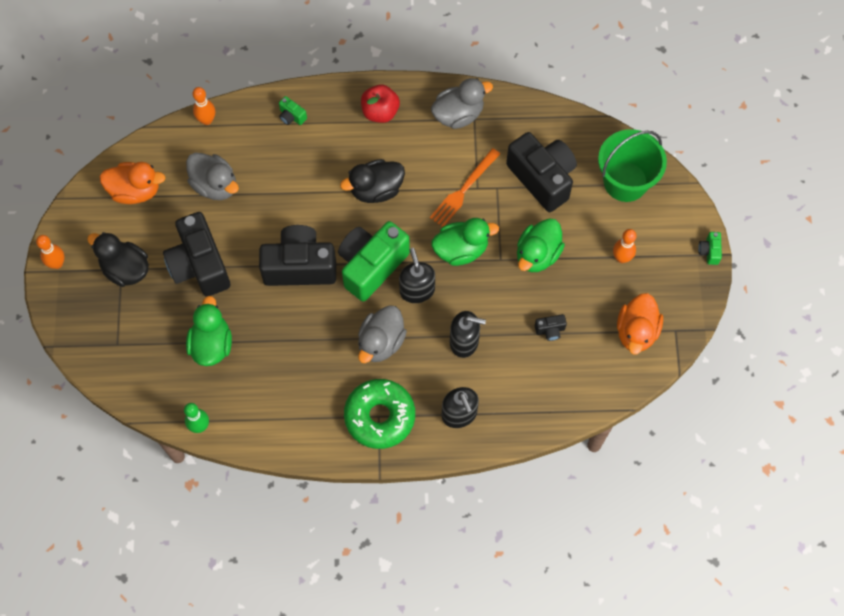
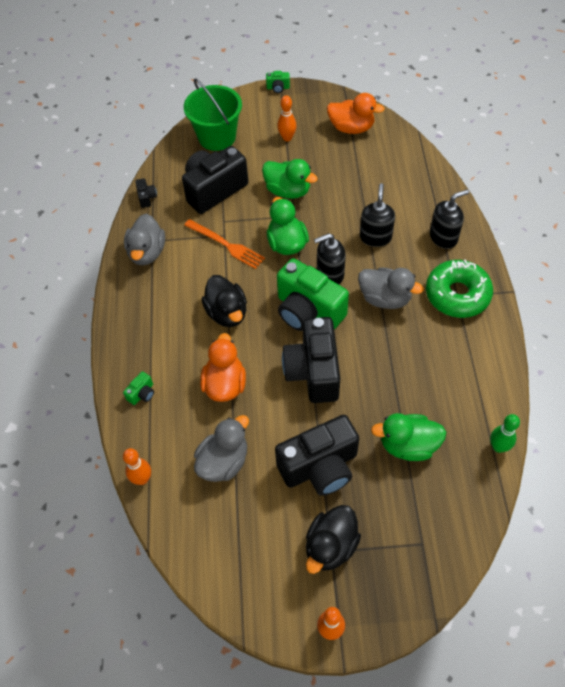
camera: 90 degrees left, 10 degrees down
(135, 191) = (232, 548): orange duck -> orange duck (225, 384)
(380, 112) = (141, 315): red apple -> none
(458, 114) = (147, 252): grey duck -> grey duck turned 150 degrees counterclockwise
(550, 330) = (357, 180): black camera -> black camera (147, 198)

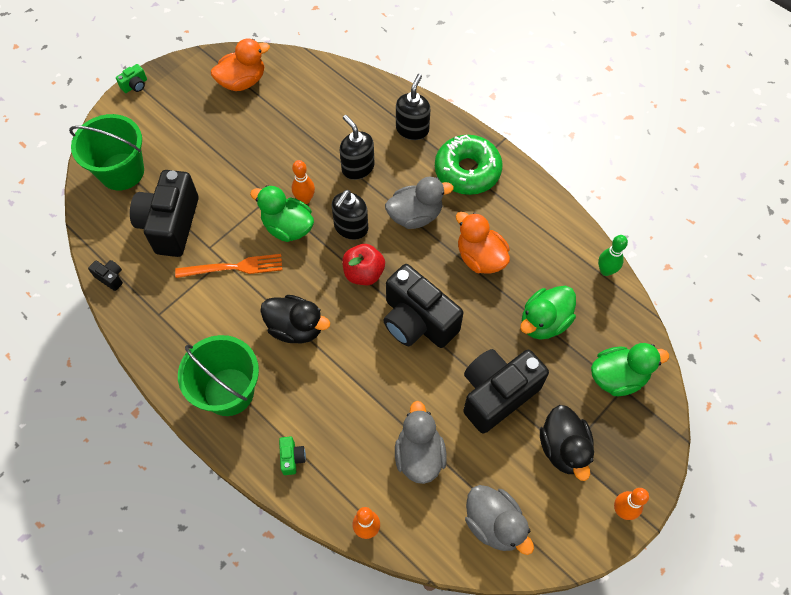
camera: 45 degrees left, 5 degrees up
(146, 321) = (229, 391): none -> green bucket
(147, 252) = (165, 329): grey duck -> grey duck (494, 524)
(225, 384) = (356, 390): orange duck -> orange duck (480, 258)
(287, 138) = (192, 129): orange bowling pin -> orange bowling pin (305, 199)
(288, 191) = (241, 178): green duck -> green duck (618, 377)
(308, 311) = (364, 273): green camera -> red apple
(320, 467) = (497, 394): black camera -> black camera turned 150 degrees counterclockwise

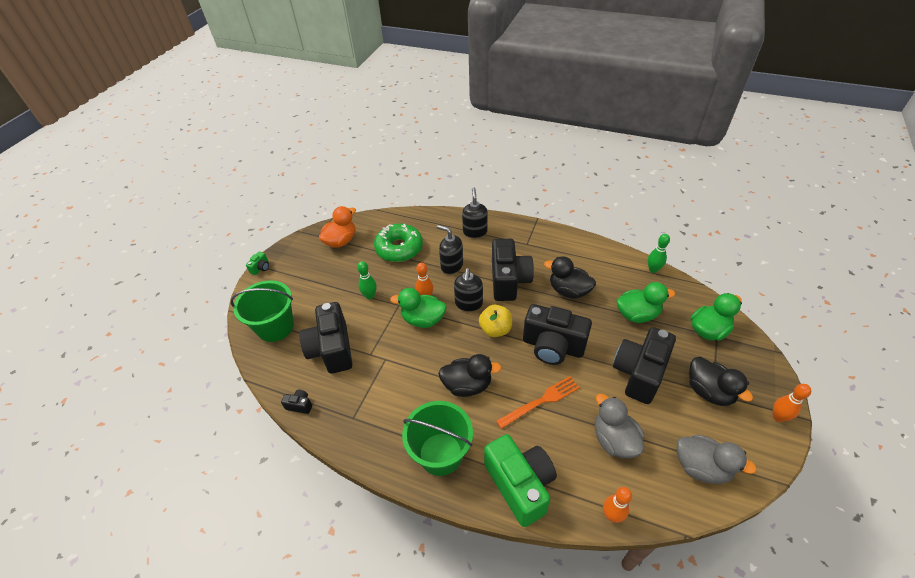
camera: 20 degrees left, 15 degrees down
(234, 267) = (397, 361): orange fork -> orange fork (541, 401)
(242, 172) = (370, 296): none -> green bowling pin
(292, 458) = (520, 484): green camera -> green camera, size x2.49
(364, 273) = (495, 329): red apple -> yellow apple
(415, 215) = (508, 281): grey duck -> black camera
(467, 171) = (526, 243): green donut -> green donut (399, 248)
(480, 258) = (568, 291): orange duck -> black duck
(544, 322) = (637, 314): green duck -> green duck turned 120 degrees counterclockwise

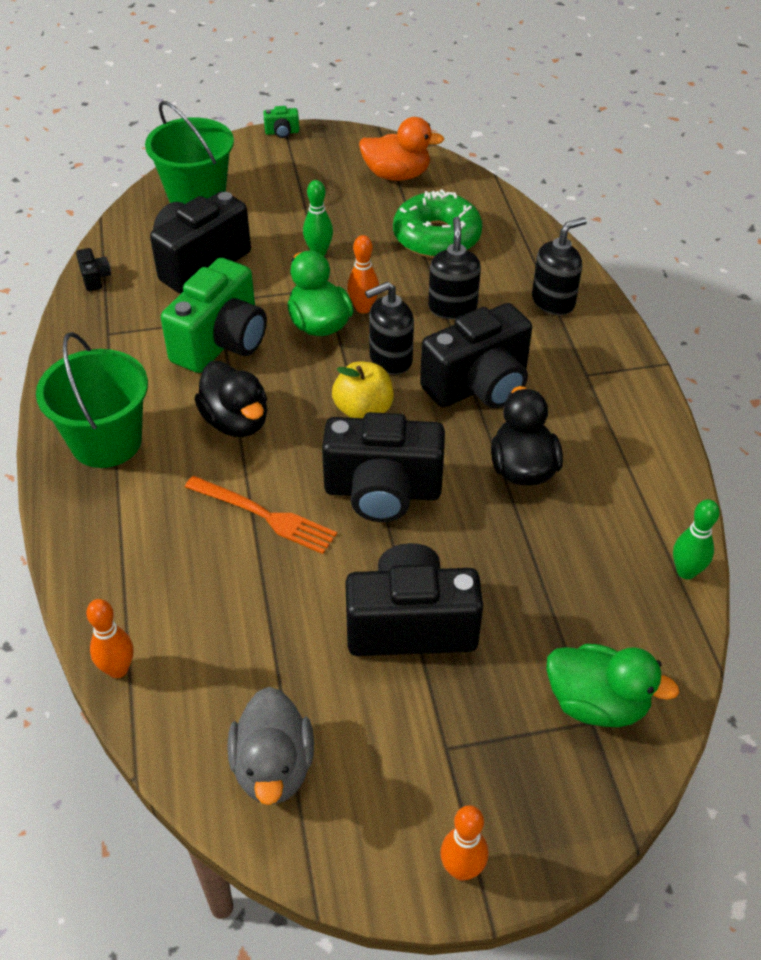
camera: 55 degrees right, 0 degrees up
(520, 484) = (108, 544): green camera -> green camera (221, 342)
(553, 346) = (382, 491): black camera -> black camera turned 75 degrees counterclockwise
(614, 439) = (252, 631): grey duck -> none
(637, 314) = (546, 581): green duck -> none
(709, 391) = (444, 740): black duck -> none

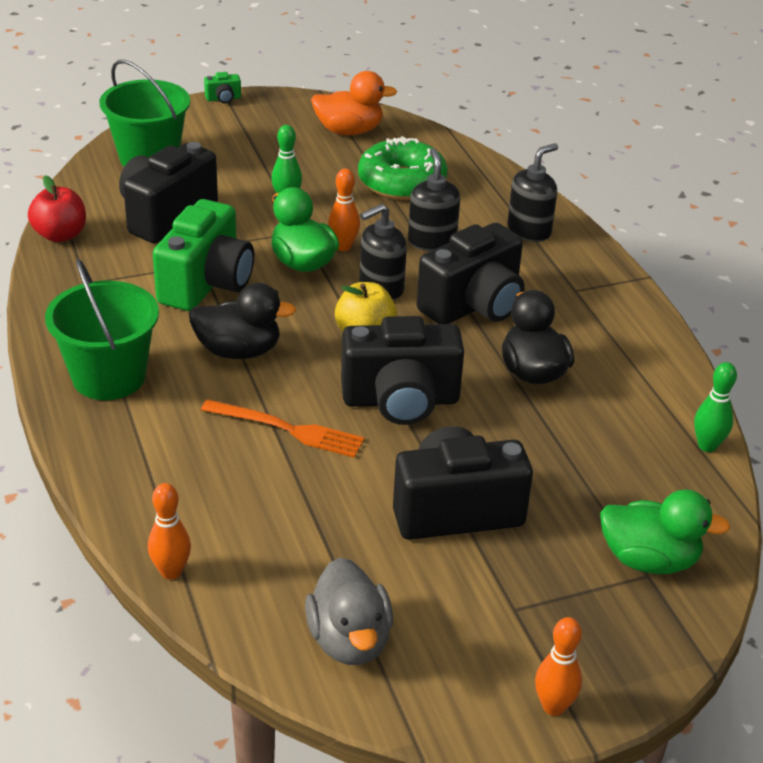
camera: 10 degrees left, 10 degrees down
(95, 278) = (60, 235): black camera -> red apple
(236, 421) = (238, 351): black duck -> black duck turned 45 degrees counterclockwise

